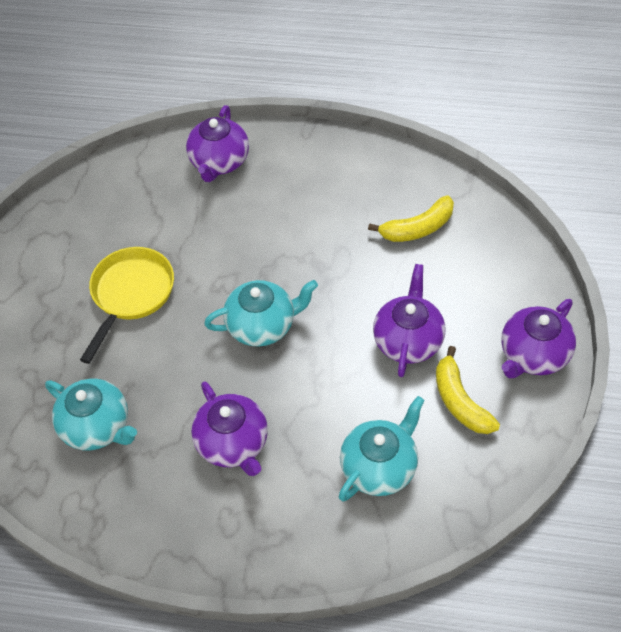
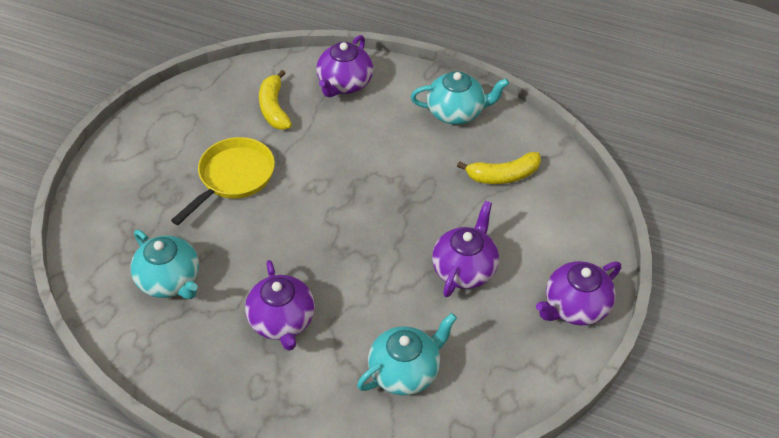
camera: 10 degrees right, 5 degrees down
(262, 325) = (339, 228): turquoise teapot -> turquoise teapot (456, 112)
(460, 401) = (495, 332): yellow banana -> yellow banana (274, 108)

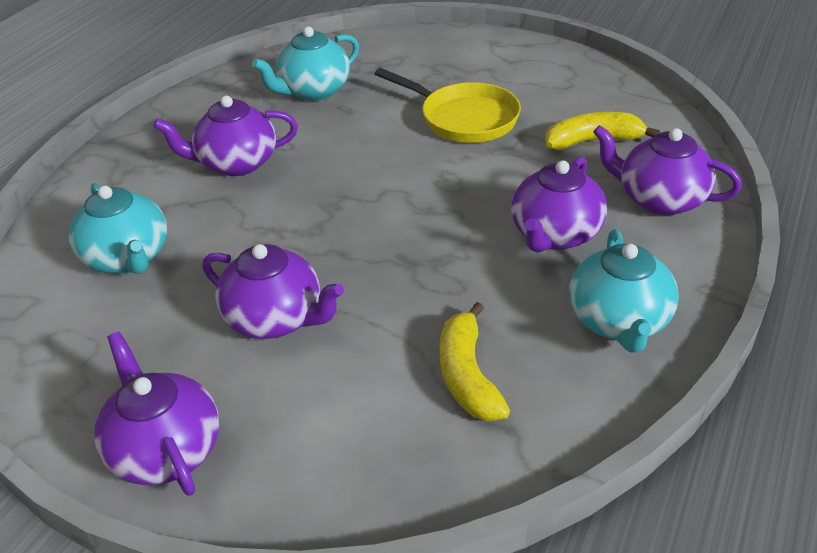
camera: 95 degrees right, 10 degrees down
(379, 133) = (555, 235): none -> purple teapot

